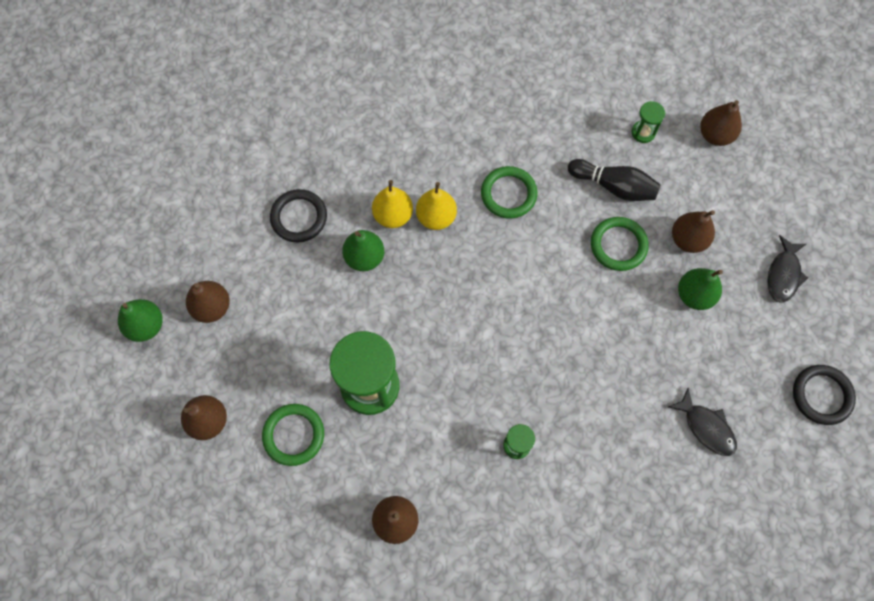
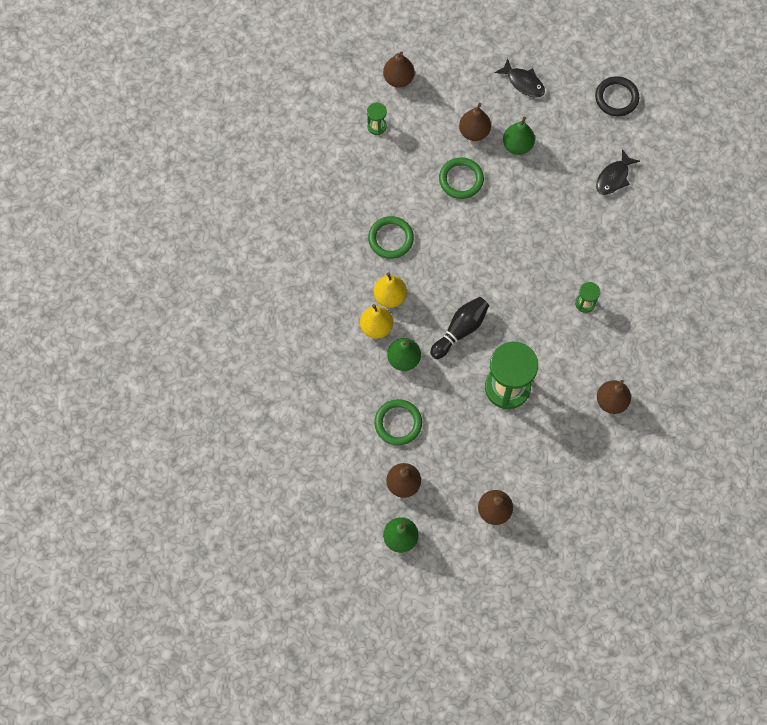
camera: 70 degrees left, 0 degrees up
(294, 435) = (526, 452): green ring -> green ring (398, 423)
(299, 217) = (351, 397): black ring -> none
(614, 186) = (413, 164): black bowling pin -> black bowling pin (460, 330)
(706, 427) = (613, 177): black fish -> black fish turned 150 degrees clockwise

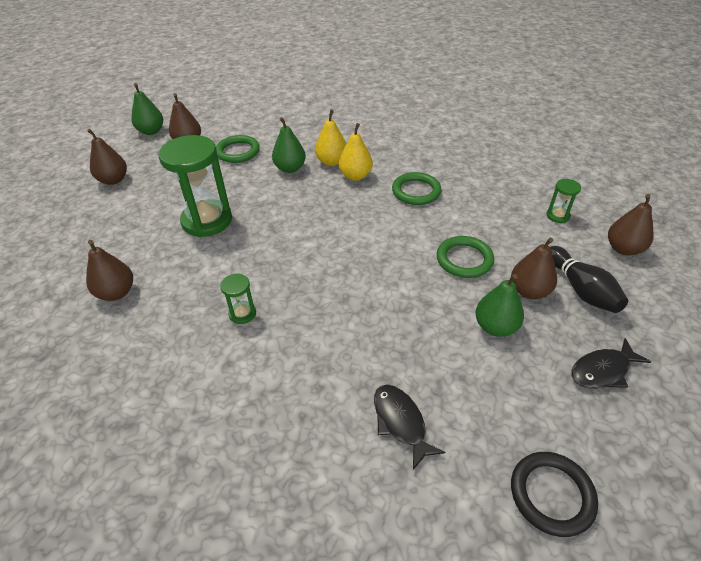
camera: 115 degrees right, 25 degrees down
(460, 330) = (289, 208): black bowling pin -> black bowling pin (580, 289)

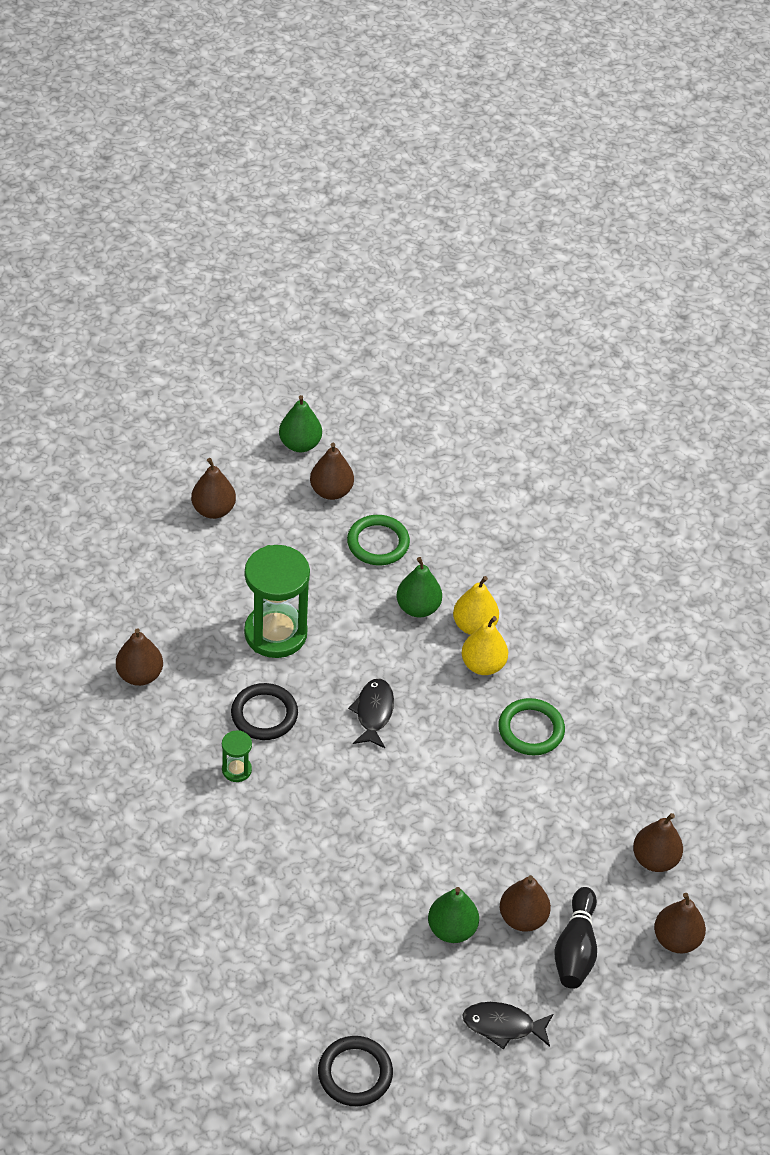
camera: 30 degrees right, 5 degrees up
(236, 268) = (264, 714): none -> black ring
(400, 422) = (291, 951): black fish -> black fish (373, 712)
(464, 259) = (495, 845): green ring -> none
(557, 216) = (654, 859): green hourglass -> brown pear

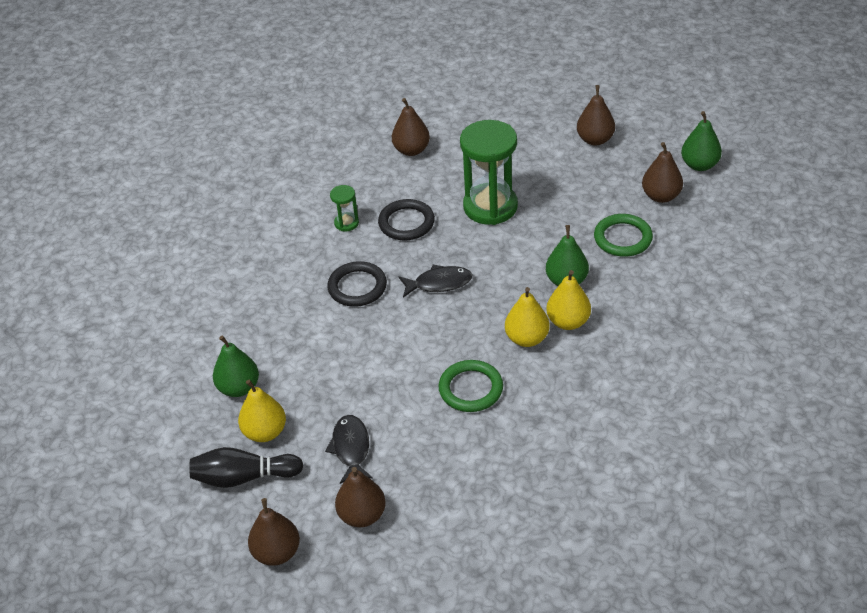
camera: 80 degrees right, 5 degrees down
(355, 1073) = (88, 364): black ring -> black ring (357, 287)
(503, 1026) = (152, 445): black fish -> black fish (351, 448)
(522, 918) = (265, 432): brown pear -> yellow pear

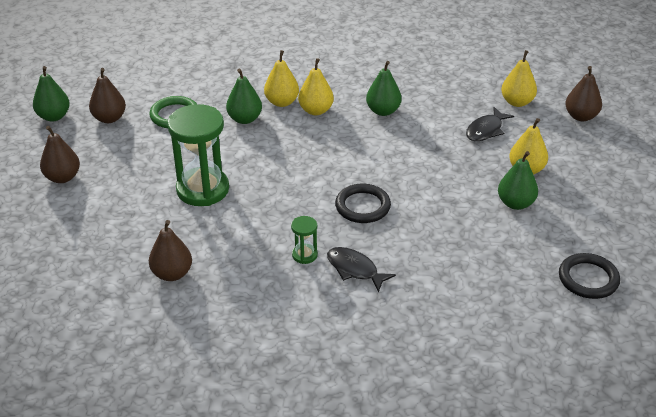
camera: 135 degrees left, 5 degrees down
(244, 477) = (564, 157): black bowling pin -> none
(362, 515) = (517, 102): brown pear -> yellow pear
(406, 223) = (268, 222): black ring -> black ring (588, 279)
(439, 283) = (312, 170): black fish -> black fish (354, 269)
(471, 389) = (383, 111): green ring -> green pear

